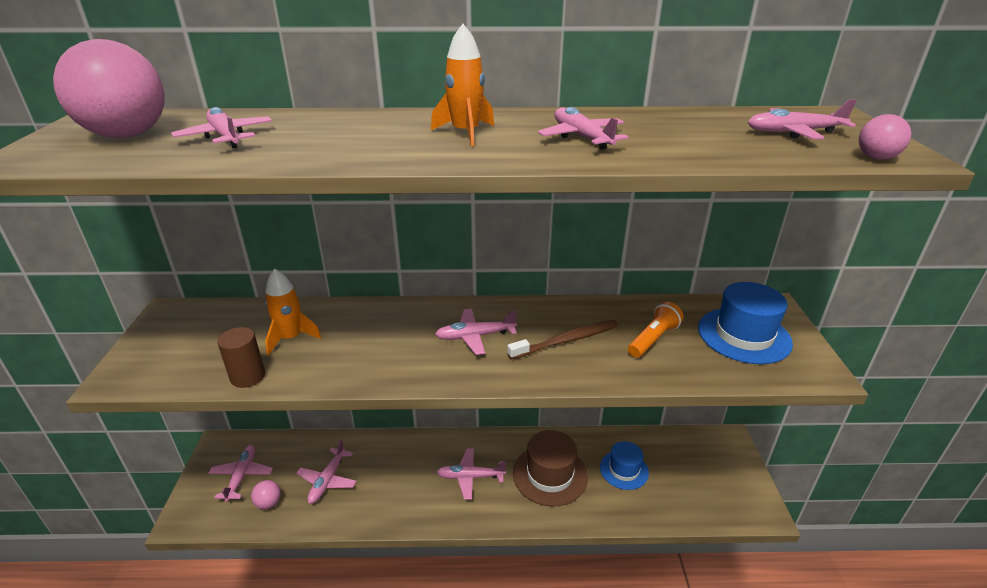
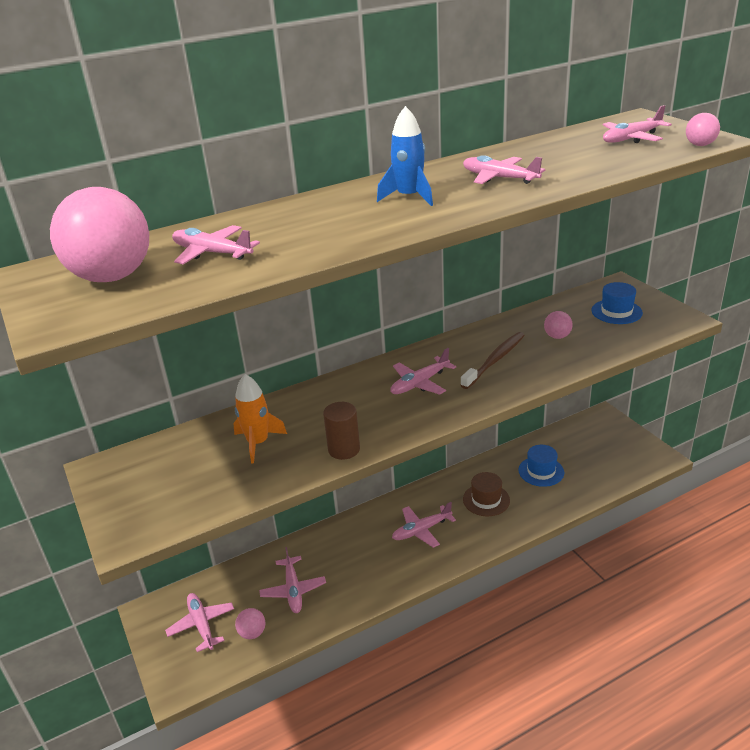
camera: 25 degrees left, 0 degrees up
(248, 376) = (256, 485): brown cylinder -> brown cylinder (344, 449)
(465, 133) = (409, 197): orange rocket -> blue rocket
(550, 474) = (486, 500): brown hat -> brown hat, size x0.65
(653, 339) = (557, 336): orange flashlight -> pink ball
(744, 335) = (616, 312): blue hat -> blue hat, size x0.65

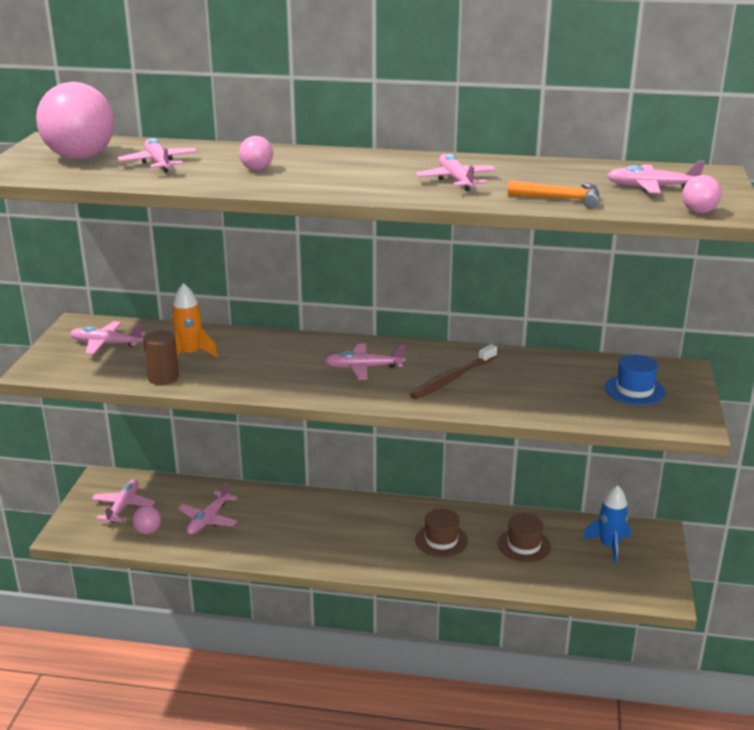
camera: 35 degrees right, 5 degrees down
(344, 449) = (237, 385): brown cylinder -> brown cylinder (163, 377)
(409, 197) = (357, 171): blue rocket -> blue rocket (609, 546)
(422, 530) = (356, 533): pink plane -> pink plane (106, 344)
(495, 360) = (452, 378): brown toothbrush -> brown toothbrush turned 150 degrees clockwise
(541, 471) = (524, 545): blue hat -> brown hat
(557, 336) = (539, 385): pink ball -> pink ball (257, 169)
(602, 166) = (561, 199): none -> orange hammer

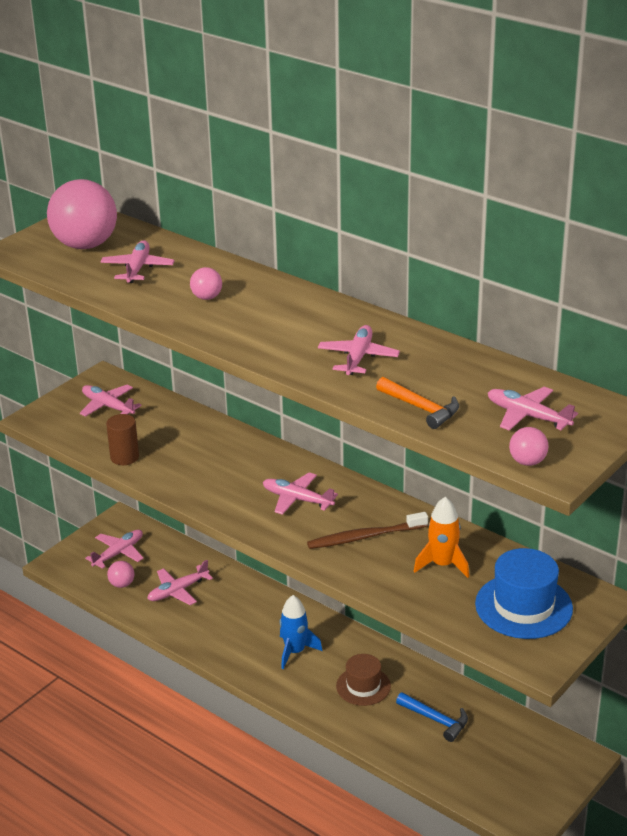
camera: 30 degrees right, 5 degrees up
(190, 354) = (165, 438): orange rocket -> orange rocket (442, 564)
(524, 545) = (436, 720): brown hat -> blue hammer
(609, 546) = (519, 752): blue rocket -> blue rocket (295, 651)
(634, 390) = (523, 606): blue hat -> blue hat, size x1.54

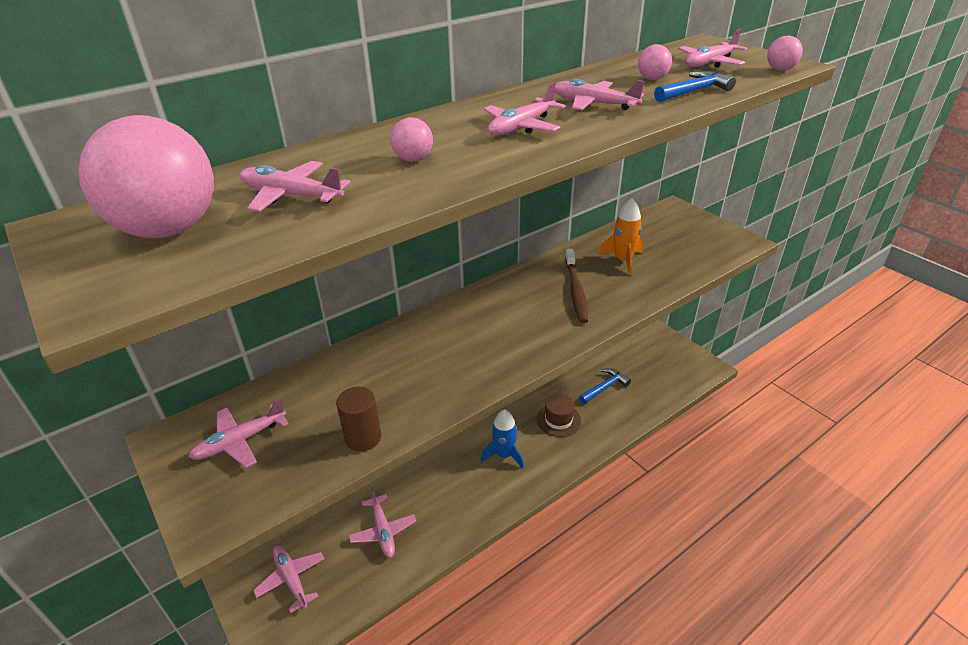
camera: 75 degrees left, 5 degrees up
(122, 584) = (346, 583): pink ball -> pink ball (652, 79)
(297, 499) = (506, 319): pink plane -> pink plane (522, 126)
(421, 408) = (694, 91): orange hammer -> blue hammer
(523, 606) = (679, 236): blue hat -> none

